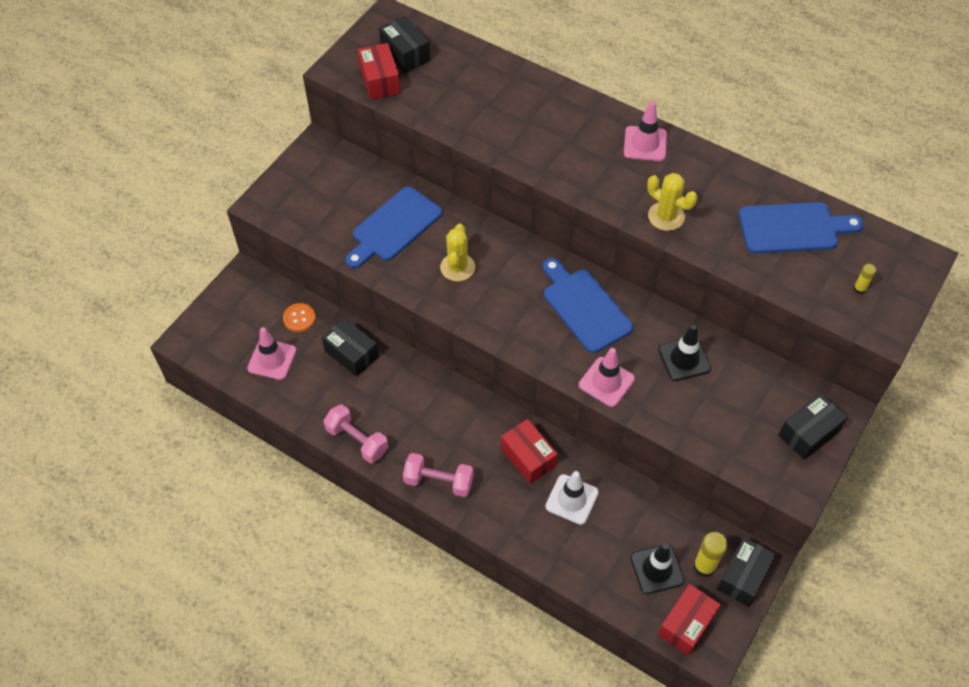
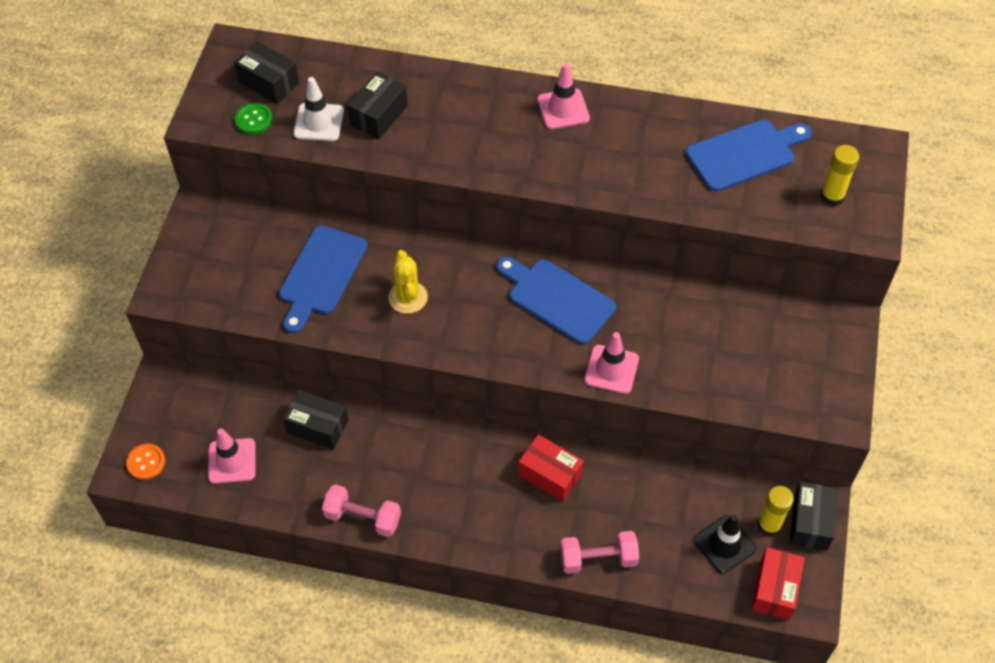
camera: 20 degrees left, 0 degrees up
(299, 318) = (243, 406): orange button -> orange button (146, 462)
(380, 81) = (254, 120): red box -> green button
(438, 481) = (467, 531): pink dumbbell -> pink dumbbell (598, 559)
(571, 499) = (612, 503): white traffic cone -> white traffic cone (318, 122)
(666, 216) = (615, 179): yellow cactus -> none
(684, 359) = (679, 321): black traffic cone -> none
(808, 433) = (828, 357): black box -> black box (379, 115)
(859, 289) = (832, 197): yellow glue stick -> yellow glue stick, size x1.83

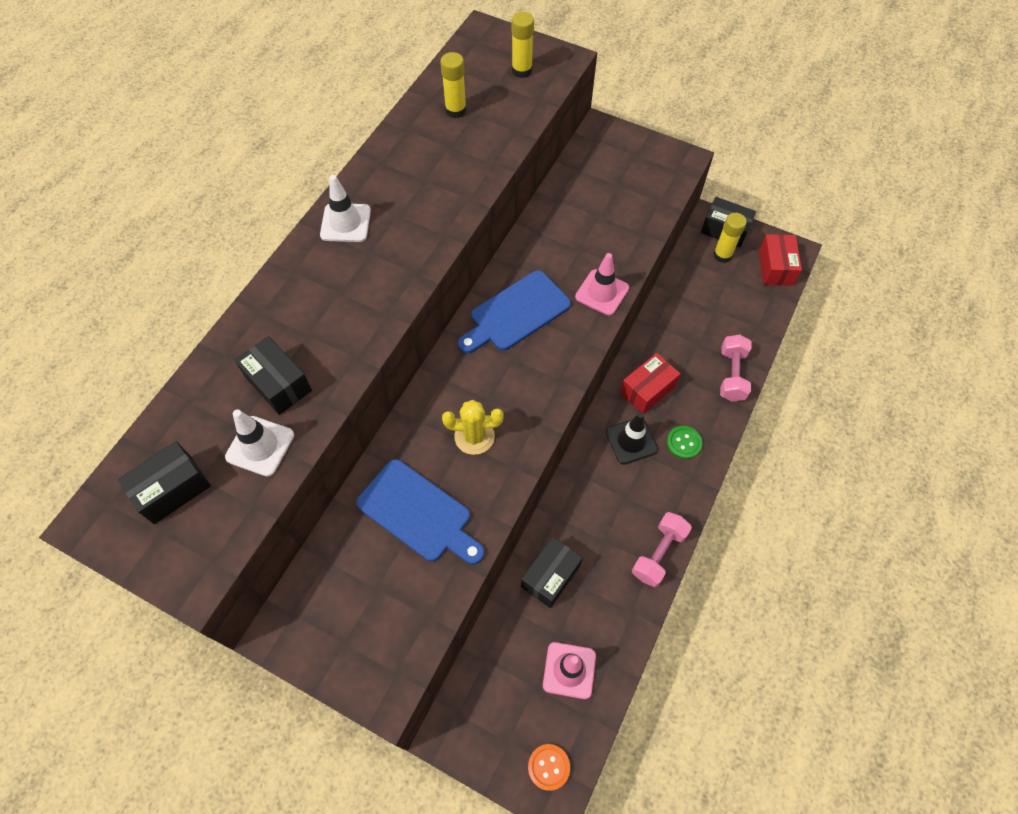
camera: 75 degrees left, 5 degrees up
(254, 120) = (223, 516): green button -> green button (684, 443)
(563, 109) = (345, 223): pink traffic cone -> white traffic cone
(724, 544) = (733, 287): black traffic cone -> black traffic cone (631, 441)
(744, 154) = (455, 110): blue cutting board -> yellow glue stick
(774, 589) = (775, 267): red box -> red box turned 60 degrees clockwise

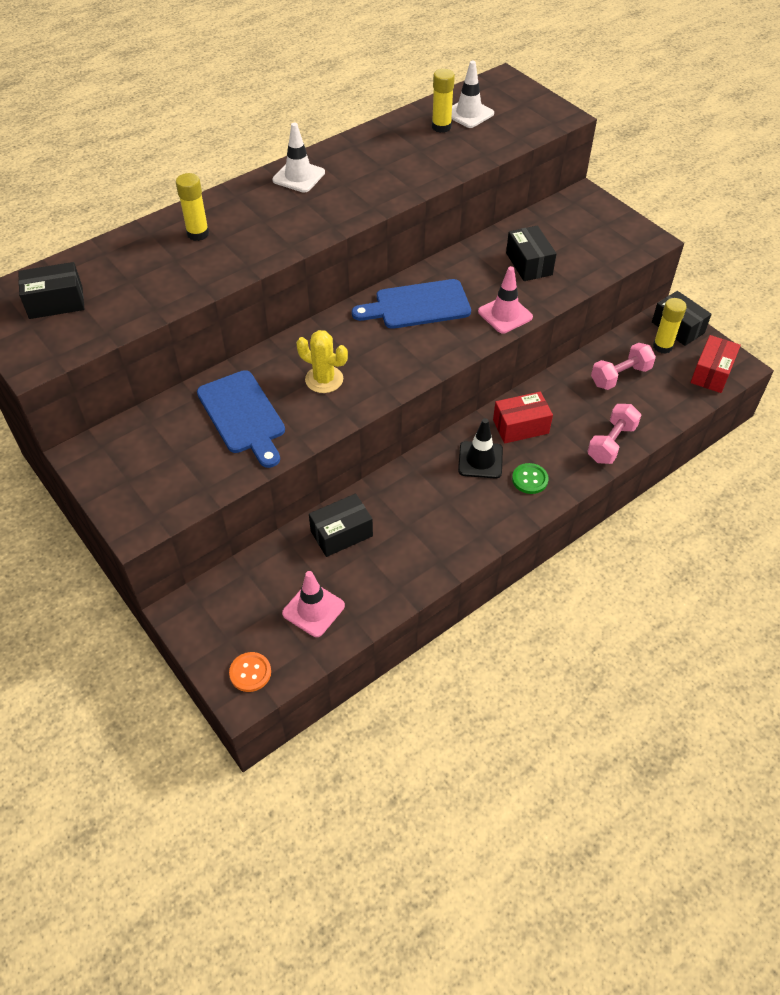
camera: 25 degrees right, 10 degrees down
(260, 446) = (136, 297): white traffic cone -> white traffic cone (469, 113)
(278, 383) = (176, 263): black box -> black box (529, 264)
(522, 71) = (518, 114): yellow glue stick -> yellow glue stick (198, 233)
(658, 553) = (451, 555): pink dumbbell -> pink dumbbell (620, 376)

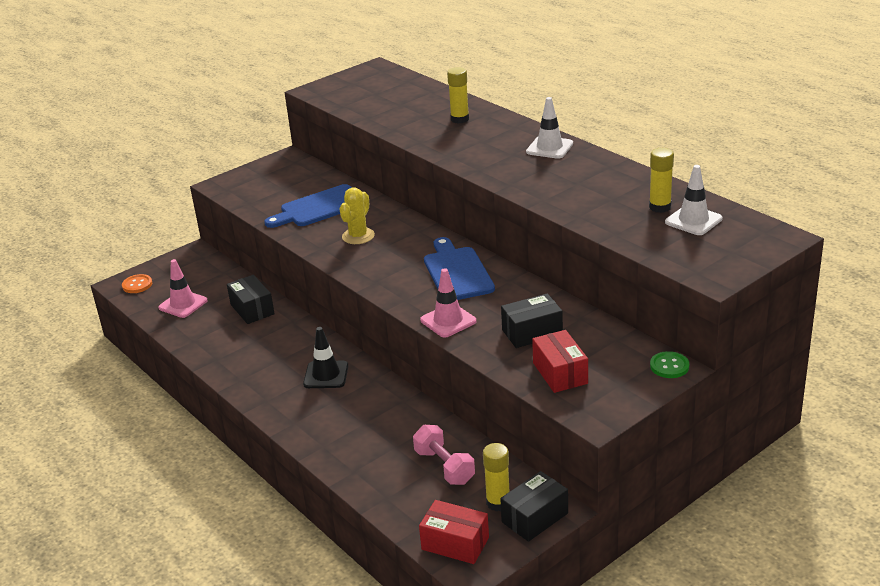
camera: 90 degrees right, 20 degrees down
(56, 302) = (375, 86): black box -> none
(520, 426) = (368, 398): red box -> red box (560, 373)
(530, 479) = (300, 405): green button -> green button (669, 366)
(611, 443) = (344, 458): pink dumbbell -> none

